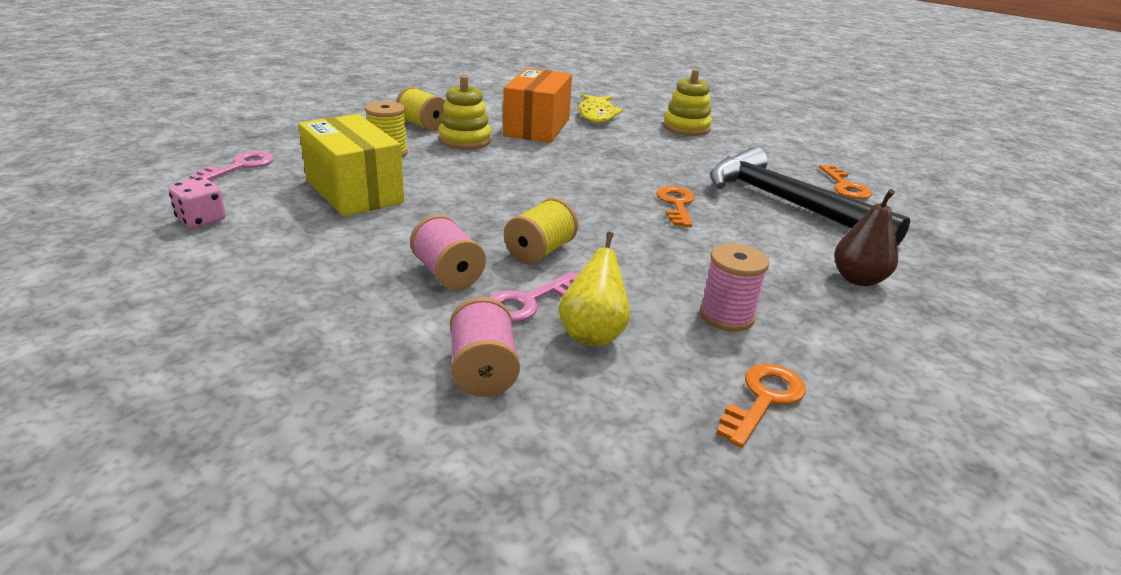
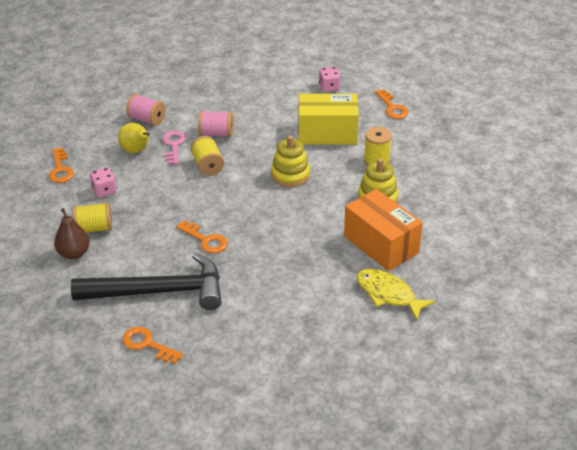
camera: 130 degrees right, 10 degrees up
(240, 166) = (392, 108): pink key -> orange key
(423, 125) = (422, 191): yellow spool -> yellow spool (94, 228)
(686, 128) = (320, 334): yellow stacking toy -> yellow stacking toy (290, 175)
(726, 316) = (104, 191): pink spool -> pink dice

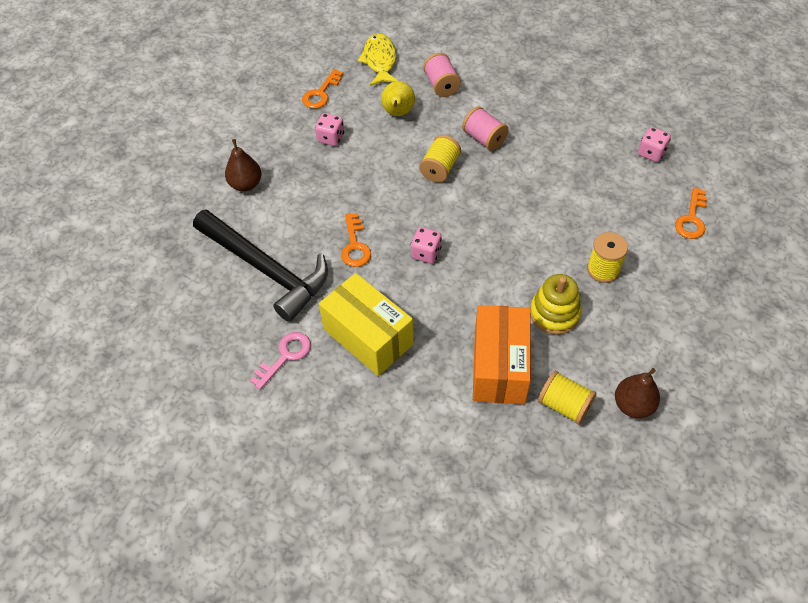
camera: 45 degrees right, 15 degrees up
(94, 228) = (284, 170): yellow spool -> yellow spool (564, 405)
(147, 344) = (205, 313): orange key -> none
(174, 145) = (434, 127): pink key -> pink key (285, 356)
(259, 215) = (426, 253): none -> pink dice
(290, 175) = (501, 229): yellow stacking toy -> none
(327, 133) = (588, 206): yellow box -> yellow box (368, 337)
(388, 294) = (444, 426): yellow fish -> yellow fish (380, 61)
(474, 214) = (633, 405): none -> brown pear

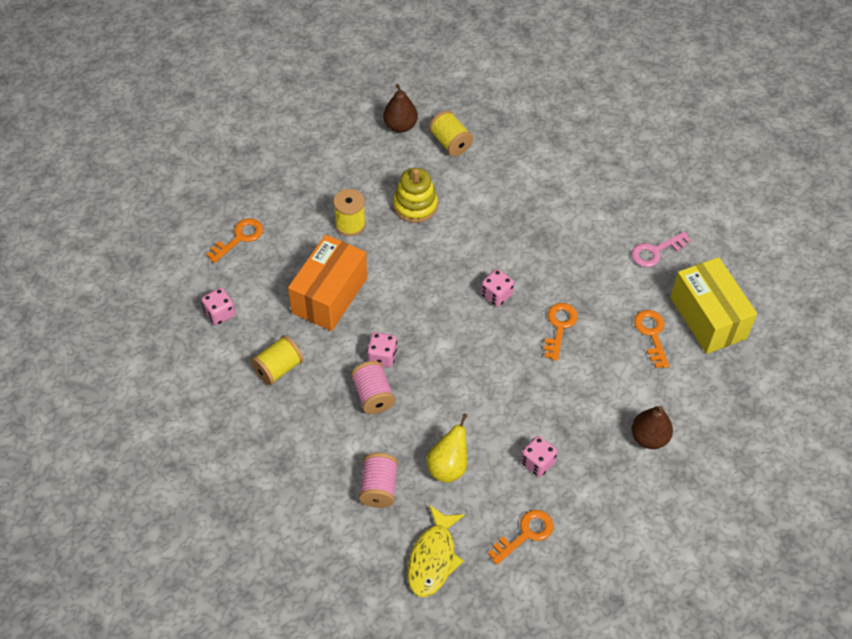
camera: 160 degrees left, 0 degrees up
(266, 269) = (652, 334): black hammer -> orange key
(368, 337) = (580, 242): yellow box -> yellow box (708, 318)
(440, 168) = (438, 378): yellow spool -> yellow spool (278, 368)
(495, 168) = (382, 357): none -> pink dice
(499, 367) = (484, 183): orange box -> orange box (329, 295)

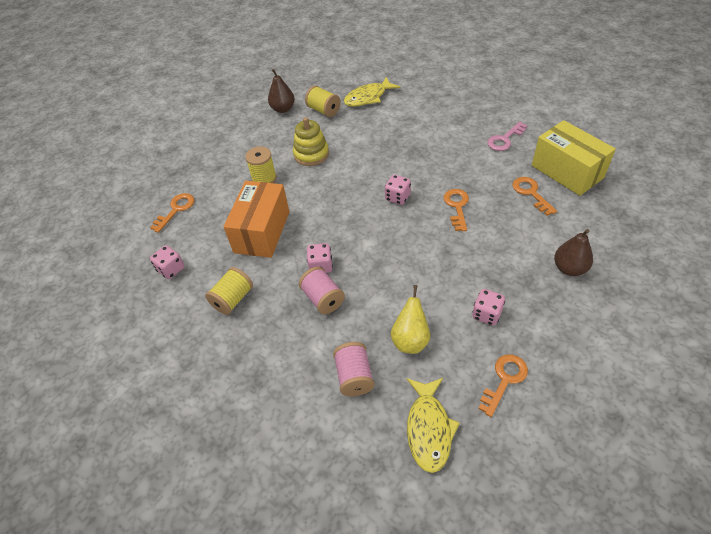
camera: 10 degrees left, 5 degrees down
(512, 138) = (368, 97): none -> yellow fish

